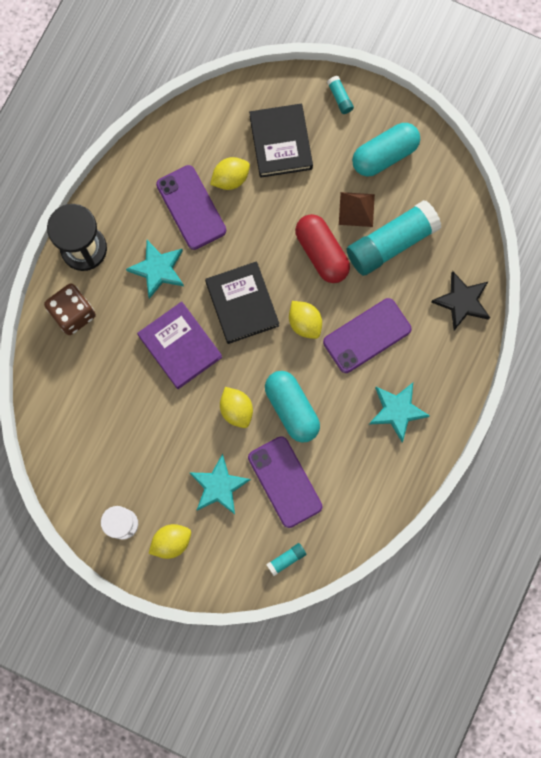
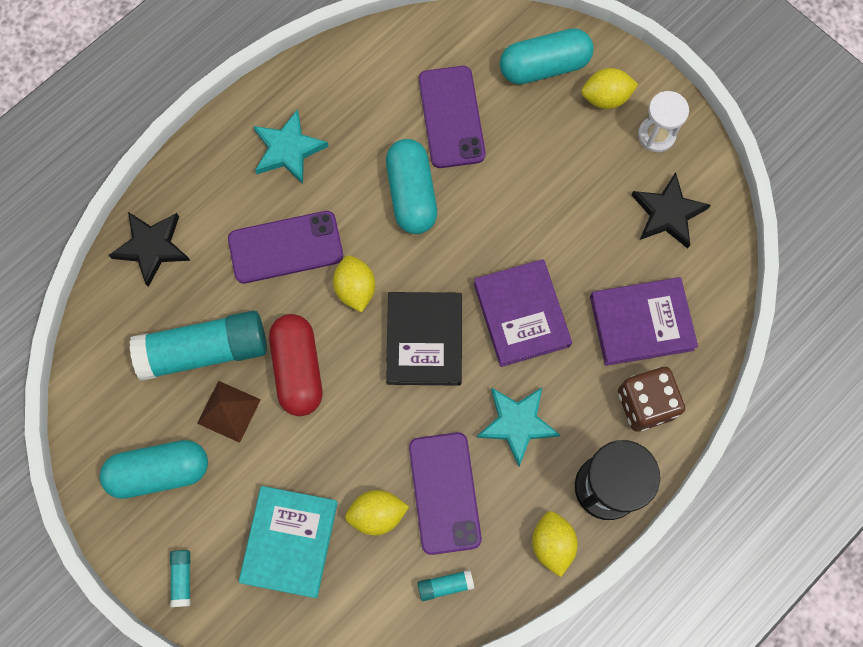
camera: 160 degrees left, 5 degrees down
(92, 370) = (641, 323): none -> purple book
(96, 462) = (668, 213): none -> black star
(219, 486) = (530, 138): turquoise star -> none
(228, 552) = (544, 66): none -> turquoise capsule
(236, 410) = (478, 215): yellow lemon -> yellow lemon (552, 544)
(280, 142) = (290, 542): black book -> turquoise book
(286, 559) = (481, 38): turquoise glue stick -> turquoise glue stick (445, 585)

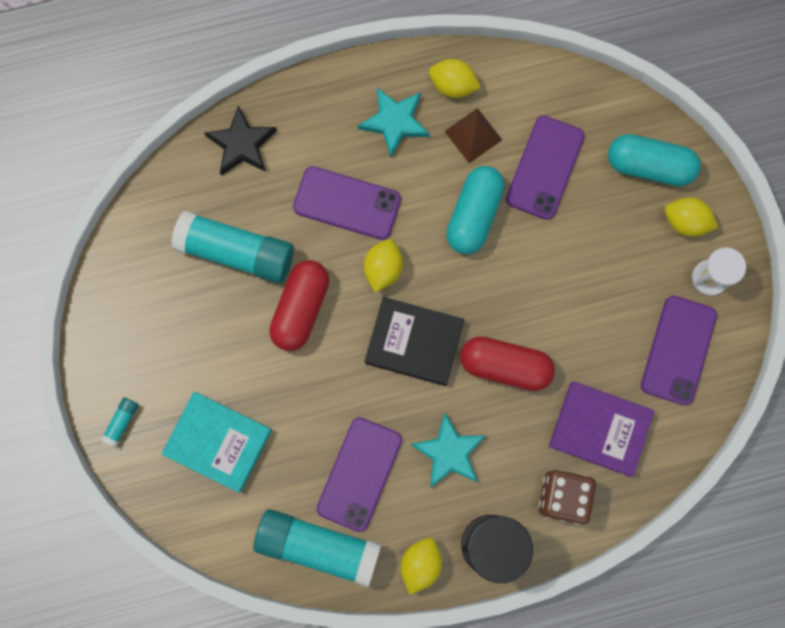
camera: 30 degrees right, 5 degrees up
(160, 472) = (150, 329): turquoise capsule -> none
(229, 411) = (228, 312): brown pyramid -> brown pyramid (473, 135)
(290, 542) = (218, 442): turquoise book -> turquoise book turned 75 degrees clockwise
(377, 514) = (297, 460): yellow lemon -> yellow lemon (453, 86)
(424, 340) = (414, 342): black book -> black book turned 75 degrees clockwise
(445, 585) = (318, 546): turquoise glue stick -> turquoise glue stick, size x2.45
(521, 314) = (505, 366): purple book -> red capsule
(668, 213) = (678, 350): black star -> purple phone

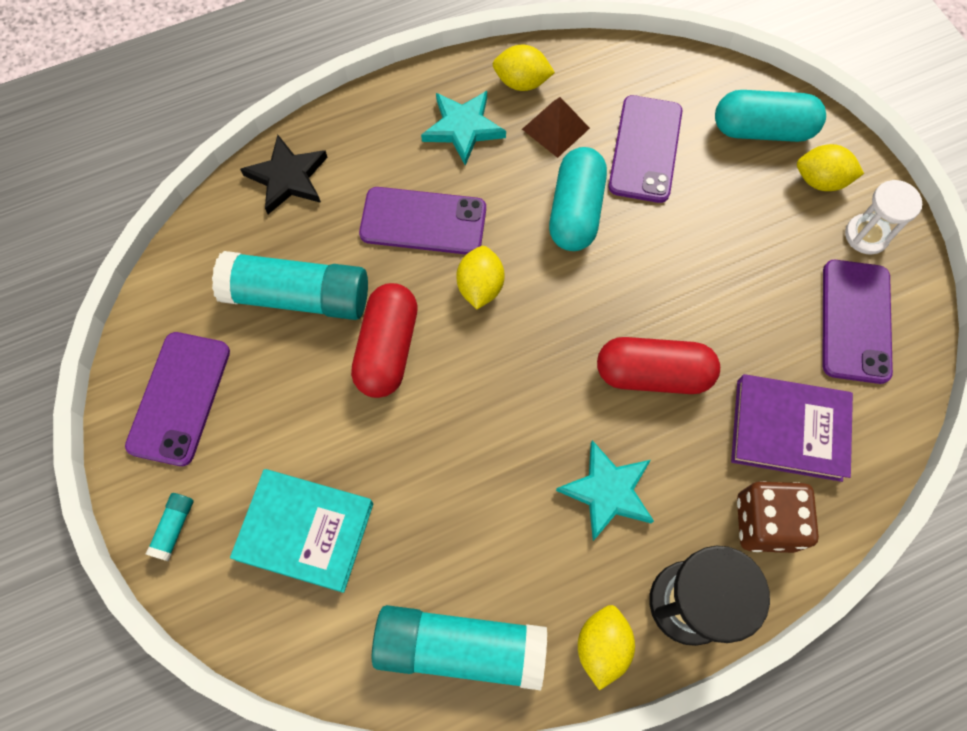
camera: 10 degrees left, 10 degrees down
(359, 474) = (497, 540): purple phone -> purple phone (179, 398)
(414, 342) = (535, 365): black book -> none

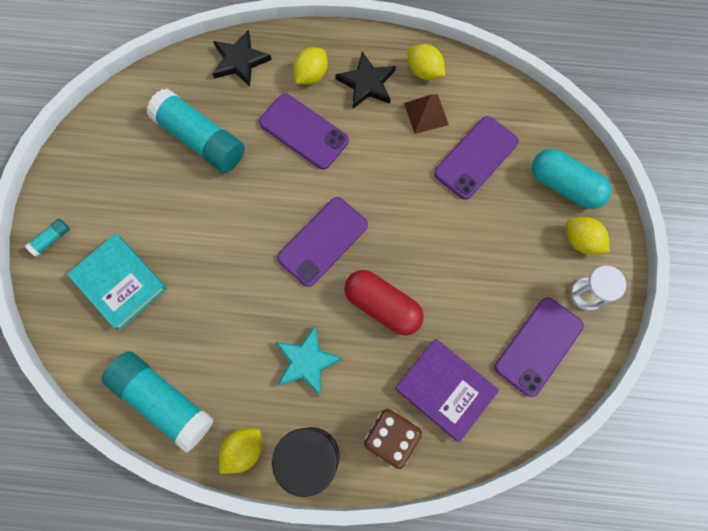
camera: 30 degrees right, 5 degrees up
(179, 398) = (98, 165): purple phone -> purple phone (323, 241)
(387, 349) = (232, 200): red capsule -> none
(463, 128) = (367, 83): turquoise star -> black star
(480, 287) = (312, 192): yellow lemon -> yellow lemon (311, 75)
(575, 211) = (403, 175): turquoise capsule -> none

